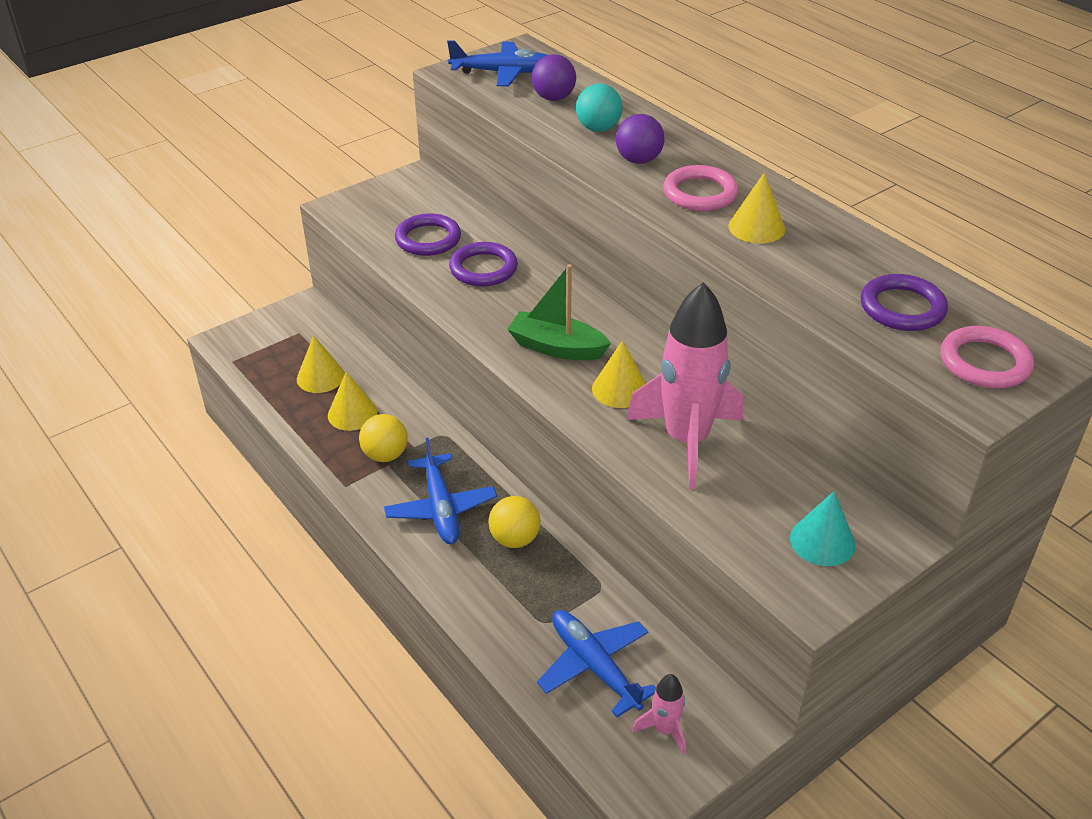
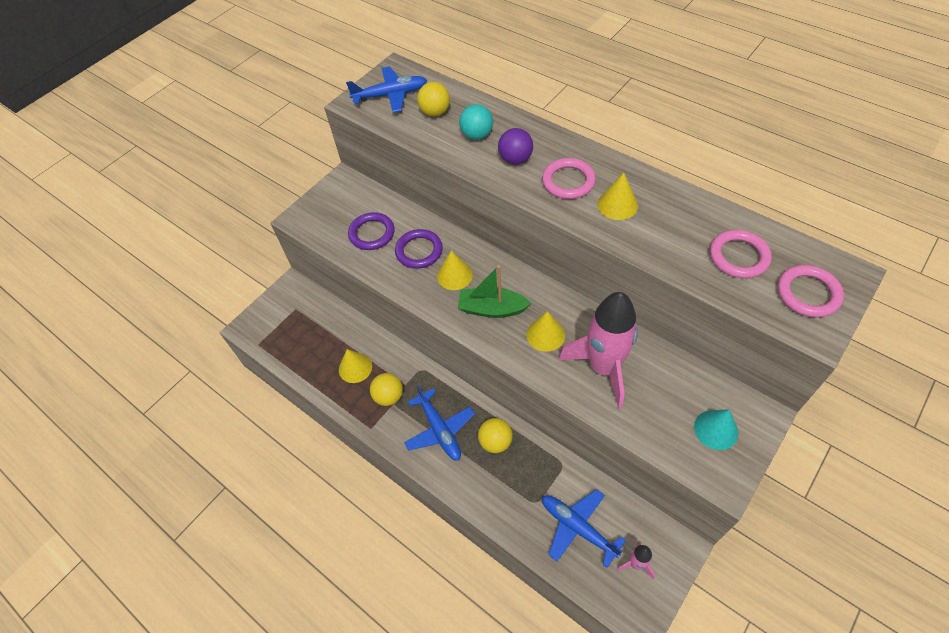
camera: 10 degrees left, 15 degrees up
(320, 377) = (323, 342): yellow cone -> yellow cone (454, 275)
(553, 98) = (435, 112): purple ball -> yellow ball
(902, 308) = (738, 257): purple ring -> pink ring

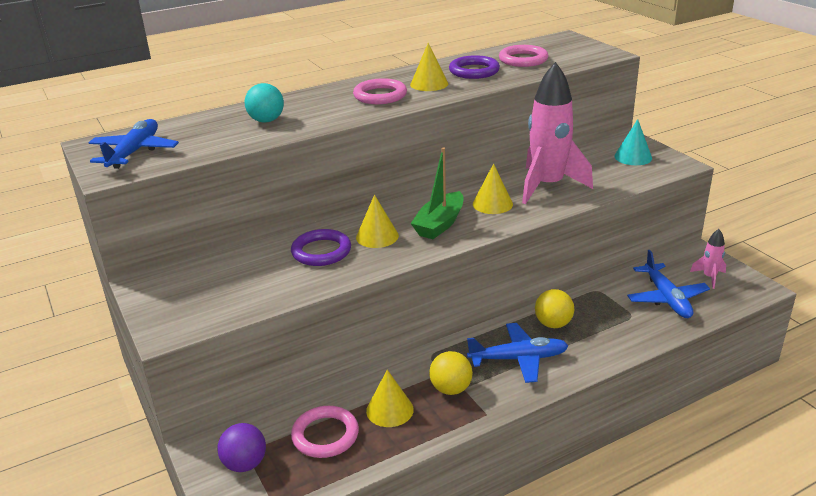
camera: 70 degrees left, 25 degrees down
(372, 233) = (260, 278): purple ring -> purple ring (474, 71)
(435, 112) = (201, 134): yellow ball -> none
(515, 159) = (324, 110): purple ball -> purple ball (245, 464)
(578, 528) = (666, 298): blue plane -> blue plane turned 75 degrees counterclockwise
(808, 293) = (573, 49): pink ring -> pink ring (325, 435)

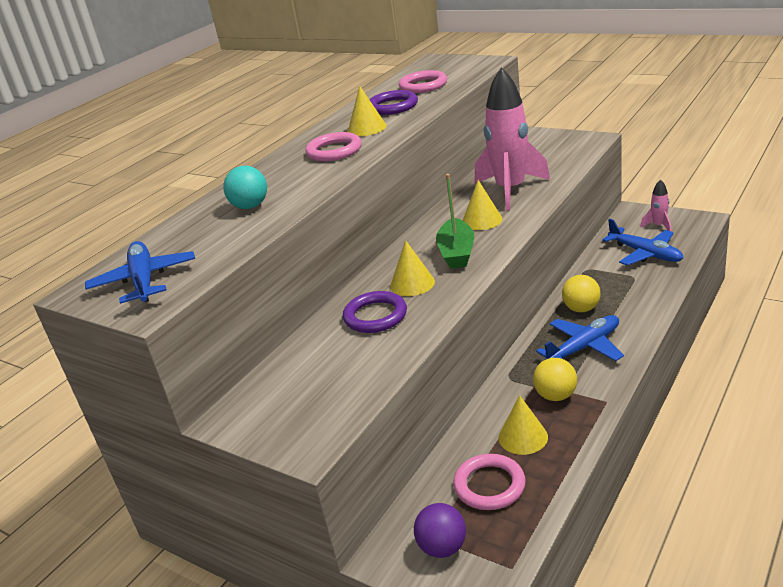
camera: 25 degrees left, 0 degrees up
(633, 157) = (551, 145): turquoise cone -> none

